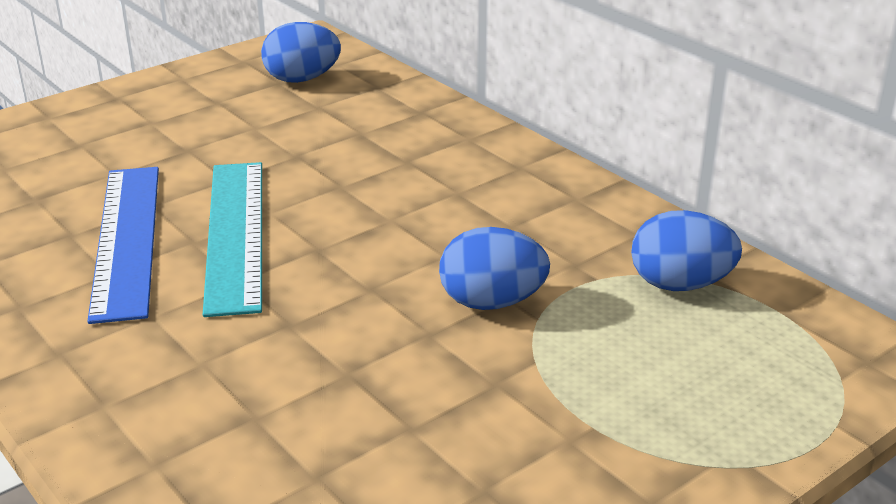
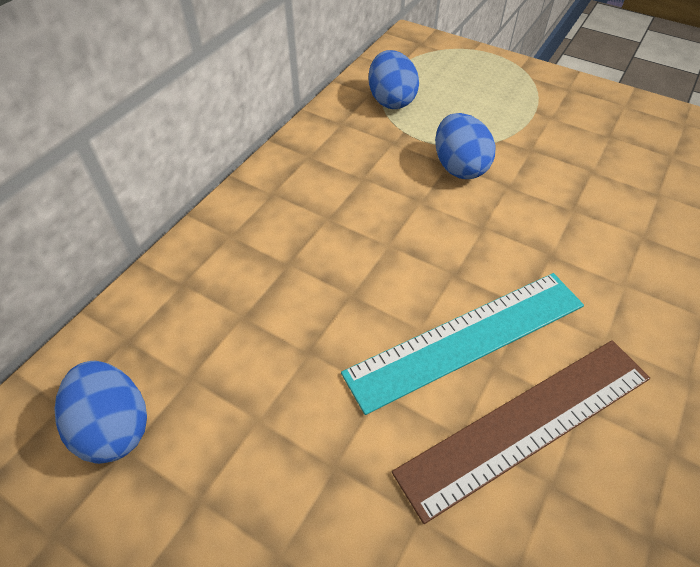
camera: 110 degrees left, 20 degrees up
(126, 239) = (527, 423): blue ruler -> brown ruler

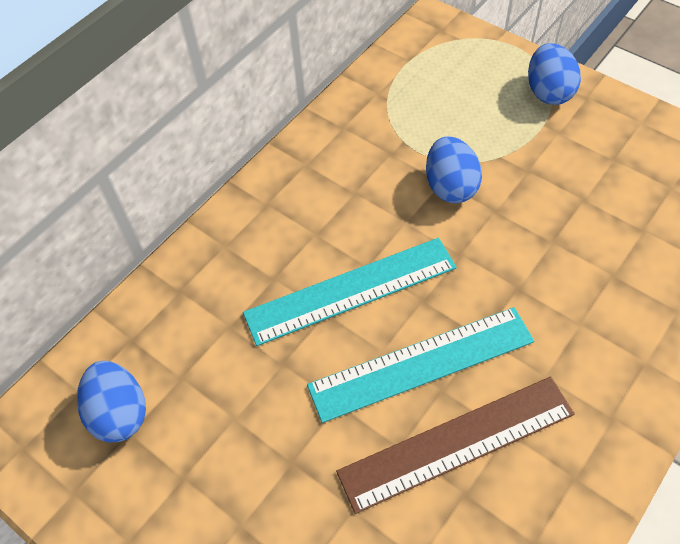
camera: 10 degrees right, 5 degrees up
(375, 269) = (351, 290): none -> turquoise ruler
(391, 101) = (396, 103): blue egg -> blue egg (548, 92)

